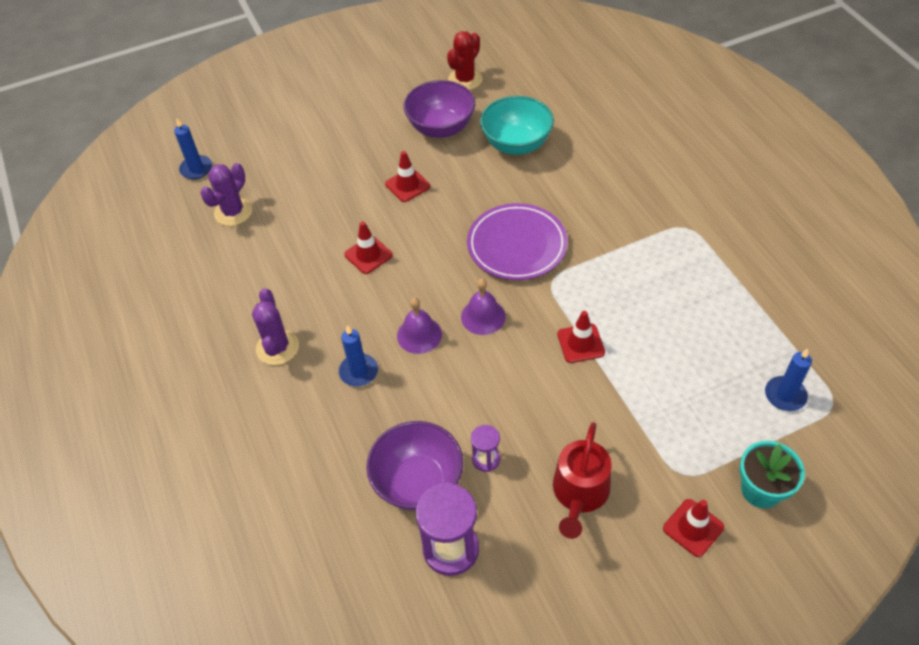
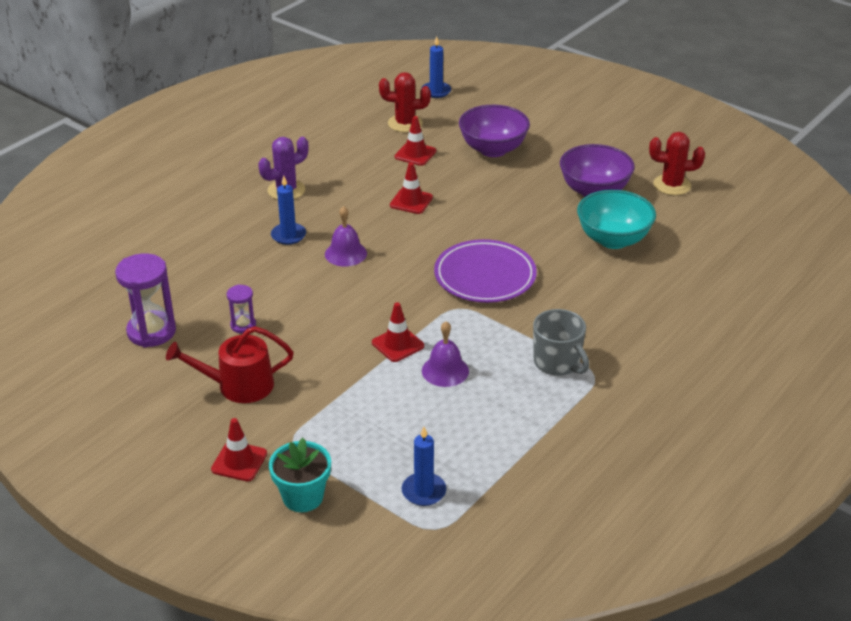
camera: 60 degrees right, 15 degrees down
(233, 212) = (405, 123): purple cactus -> red cactus
(407, 185) = (506, 196): red traffic cone -> red traffic cone (415, 154)
(418, 482) = (202, 297): purple bowl -> purple bowl (493, 149)
(483, 316) = (389, 281): purple bell -> purple bell (445, 370)
(659, 244) = (557, 363): none -> grey mug

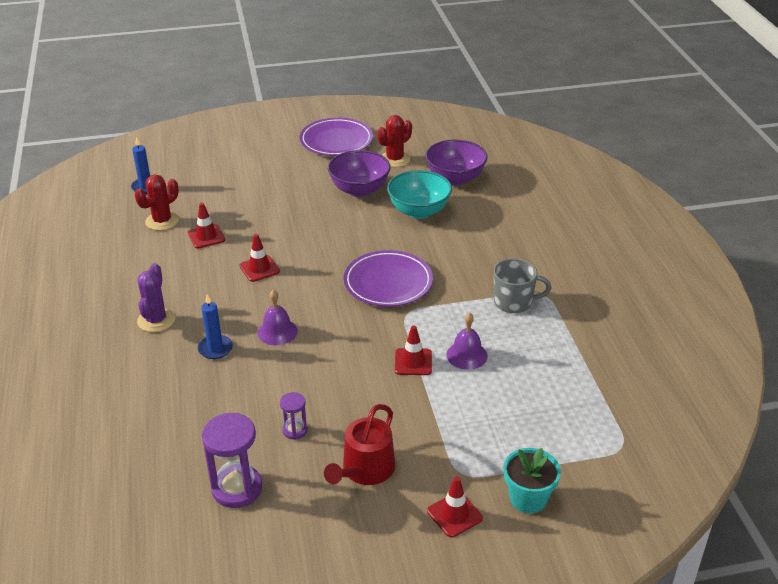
camera: 50 degrees left, 0 degrees up
(423, 491) = (580, 432): blue candle -> none
(493, 149) = (253, 202): purple bowl -> purple bowl (455, 178)
(648, 140) = (336, 141): none -> purple plate

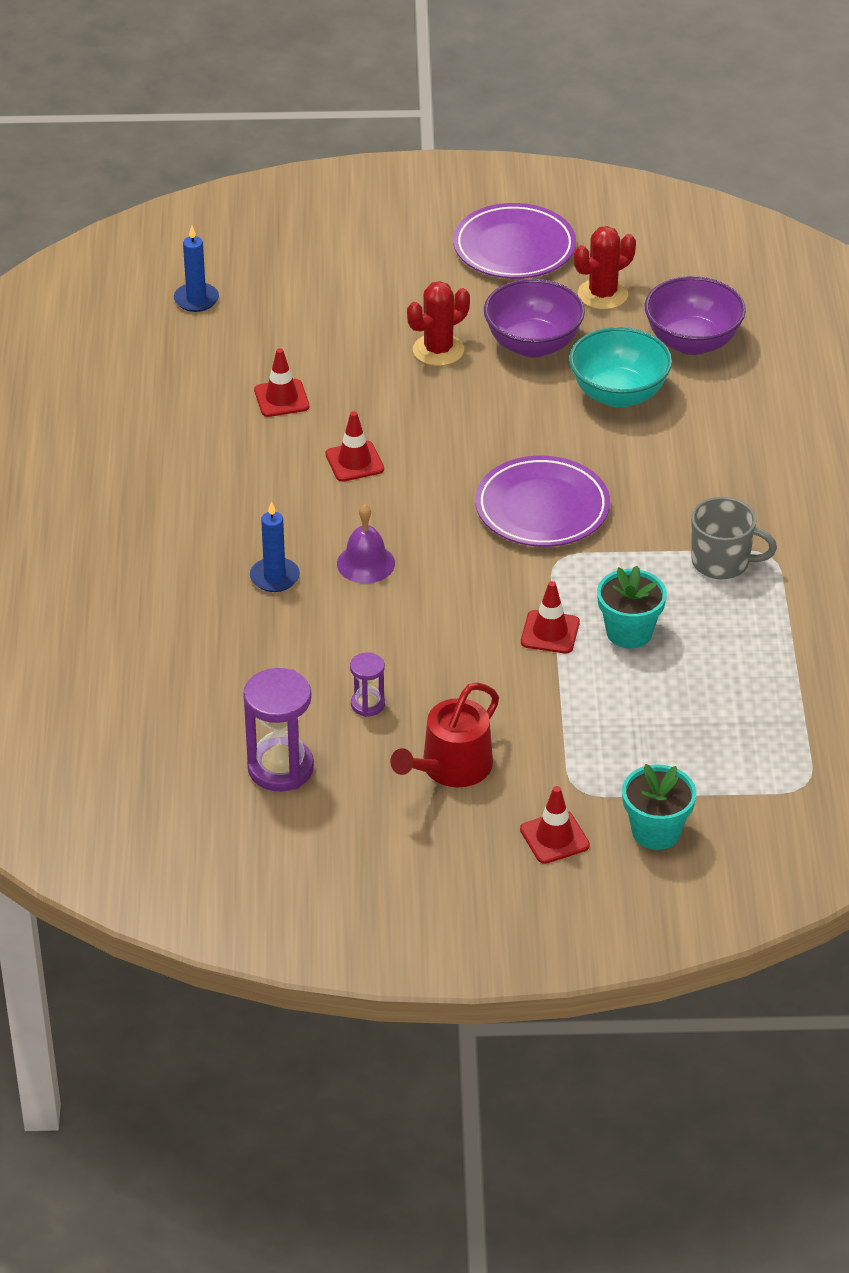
camera: 10 degrees right, 5 degrees up
(156, 320) = (195, 524): purple cactus -> none
(162, 221) = (217, 363): red cactus -> red cactus (438, 350)
(467, 355) = (629, 632): purple bell -> turquoise flower pot

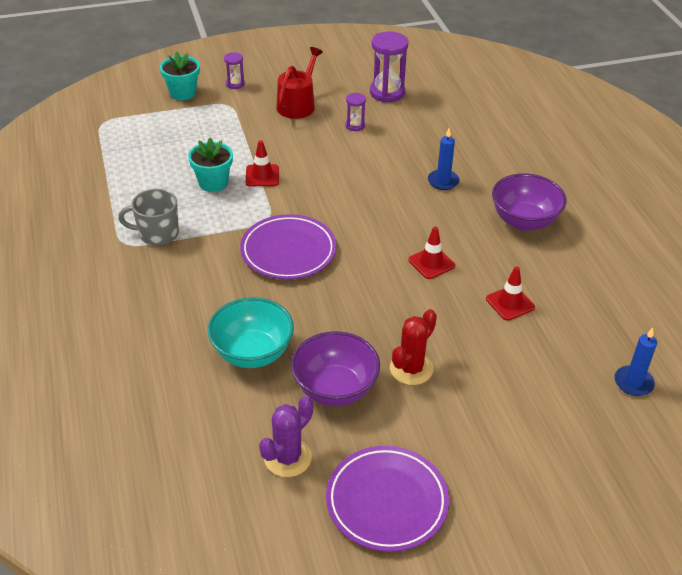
camera: 165 degrees right, 0 degrees up
(366, 563) = (391, 198): purple bell -> none
(554, 837) = (235, 84): red traffic cone -> purple hourglass
(602, 294) = (287, 458): red cactus -> purple cactus
(692, 342) = (197, 418): purple bowl -> purple bowl (524, 221)

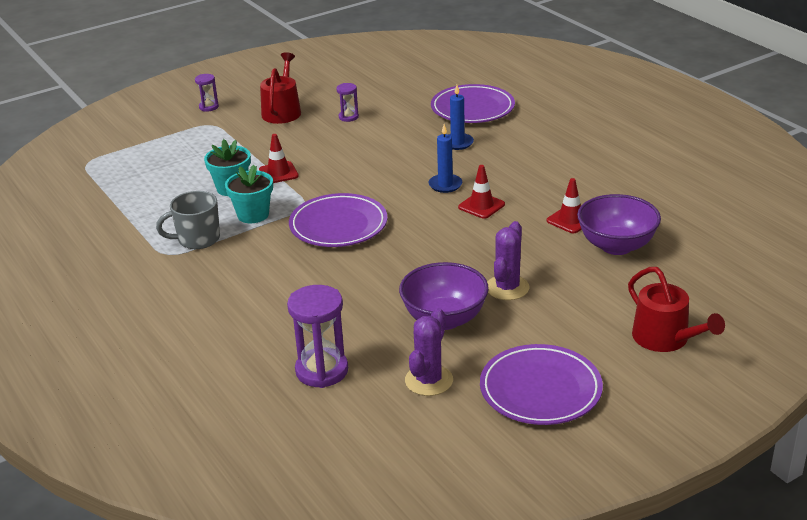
camera: 15 degrees left, 10 degrees down
(183, 93) = (158, 124): turquoise flower pot -> turquoise flower pot (253, 215)
(252, 353) = (348, 310): turquoise bowl -> none
(387, 93) = (365, 86): purple hourglass -> purple hourglass (322, 371)
(411, 369) = (507, 288): red cactus -> purple cactus
(476, 143) = (472, 108): none -> purple plate
(524, 221) = (549, 157): purple bowl -> purple bowl (616, 246)
(538, 476) = (665, 339): none -> red watering can
(633, 383) = (711, 253): blue candle -> blue candle (445, 185)

